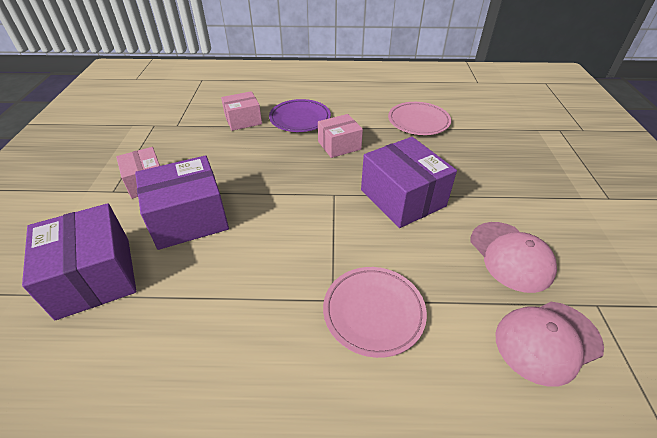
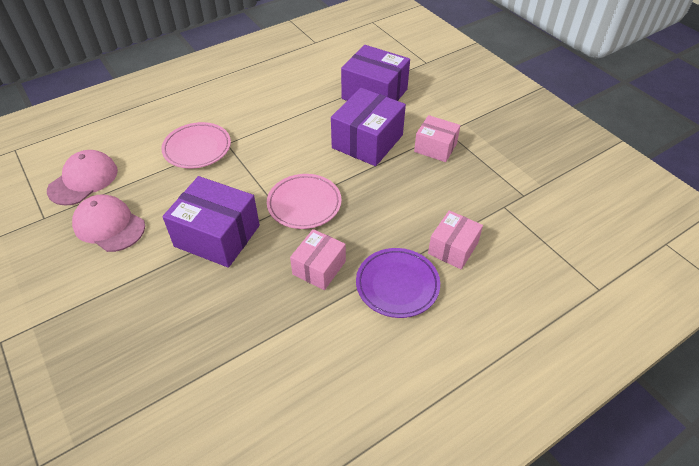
camera: 145 degrees right, 5 degrees up
(418, 122) = (252, 364): pink plate -> pink plate (304, 204)

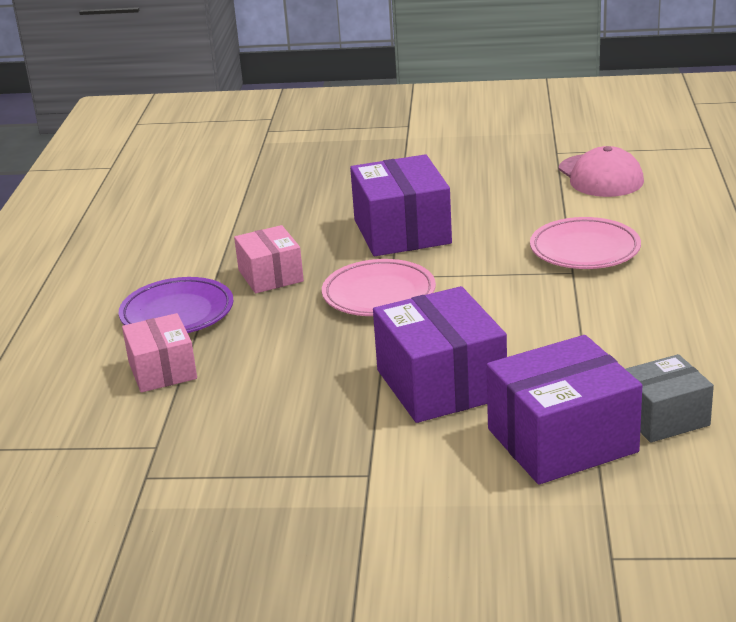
camera: 130 degrees right, 20 degrees down
(109, 225) = (499, 180): pink cap -> none
(217, 236) = (402, 231): purple box -> purple box turned 75 degrees counterclockwise
(335, 77) = (663, 417): none -> grey box
(435, 147) = (347, 443): pink box -> none

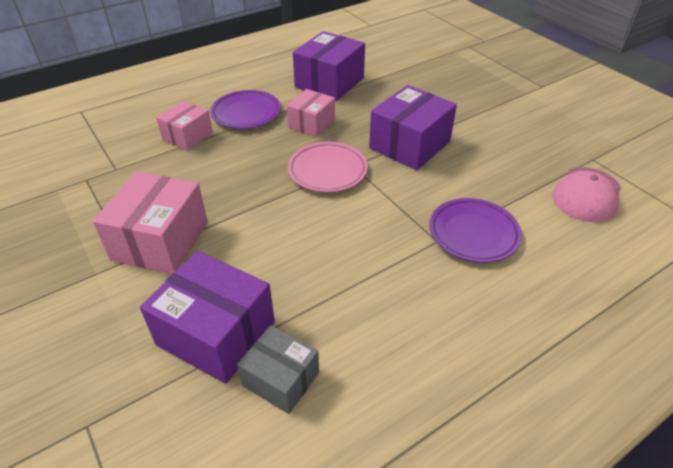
camera: 50 degrees right, 15 degrees up
(361, 442) = (160, 240): none -> pink box
(441, 384) = (246, 244): purple box -> purple box (329, 82)
(585, 250) = (473, 233): pink plate -> purple plate

